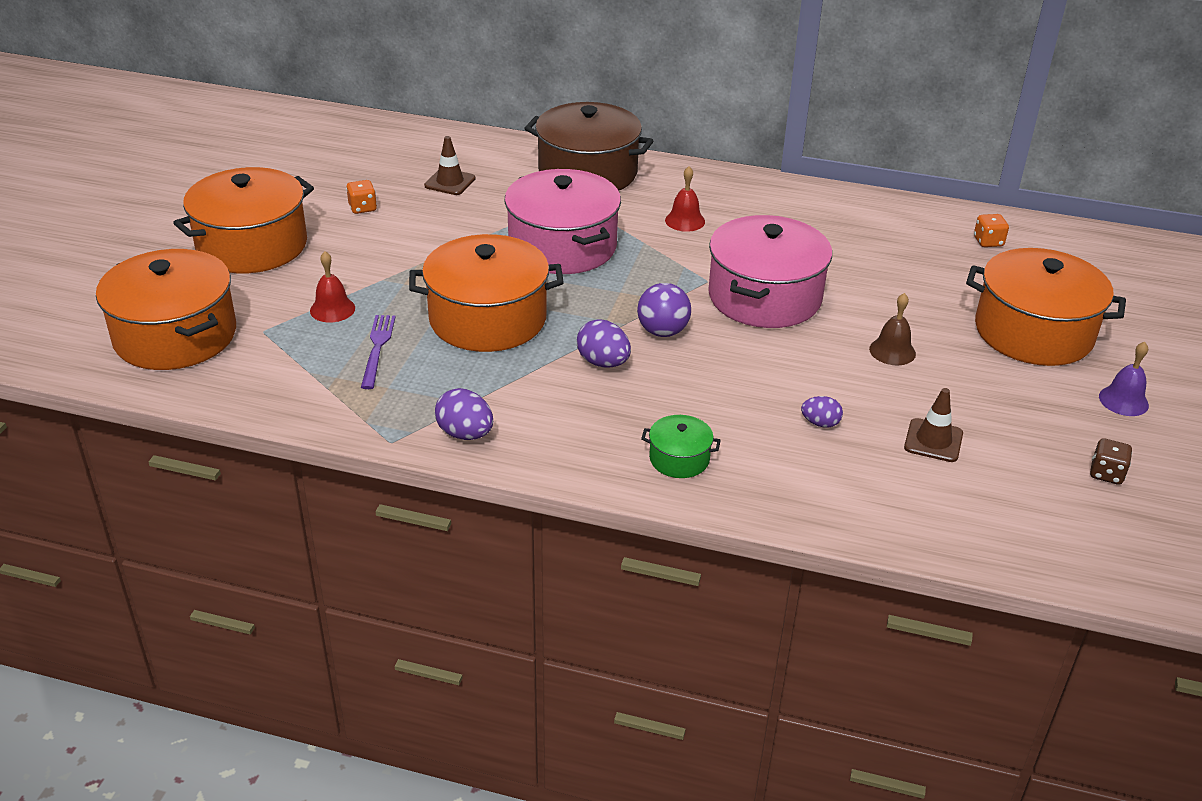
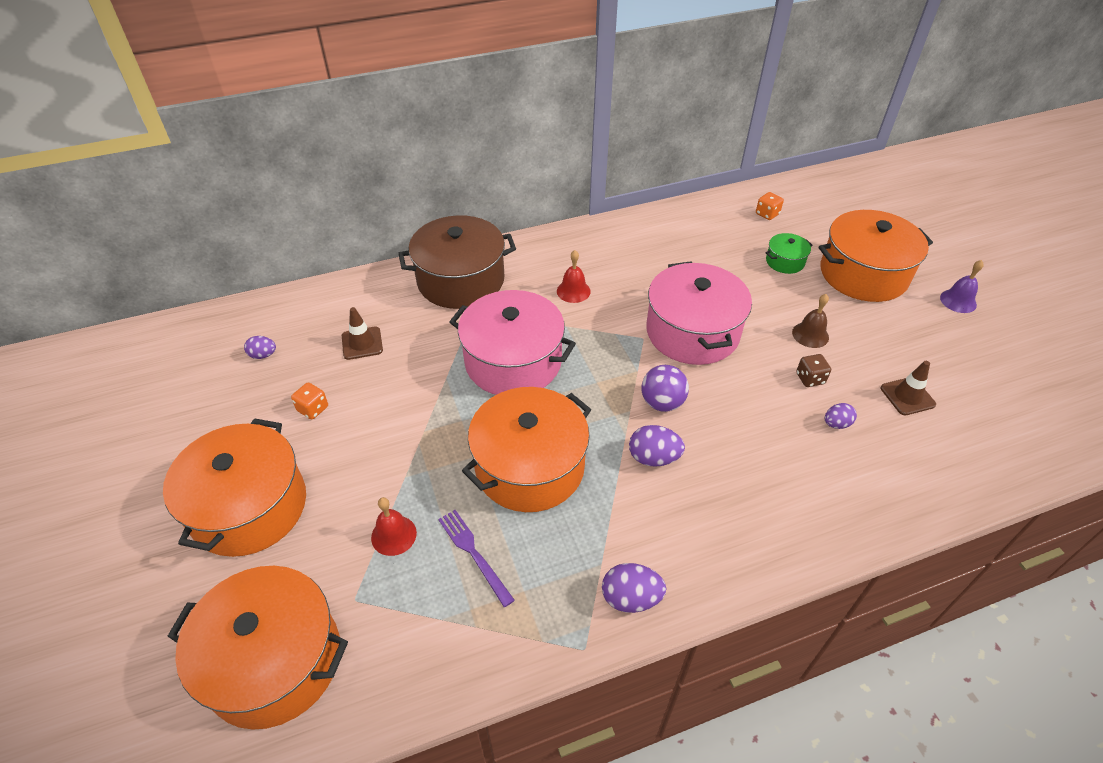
camera: 35 degrees left, 10 degrees up
(364, 159) = (263, 355): none -> purple egg
(679, 459) = (792, 516): green pot -> green pot (785, 261)
(1106, 474) = (1010, 364): brown dice -> brown dice (810, 378)

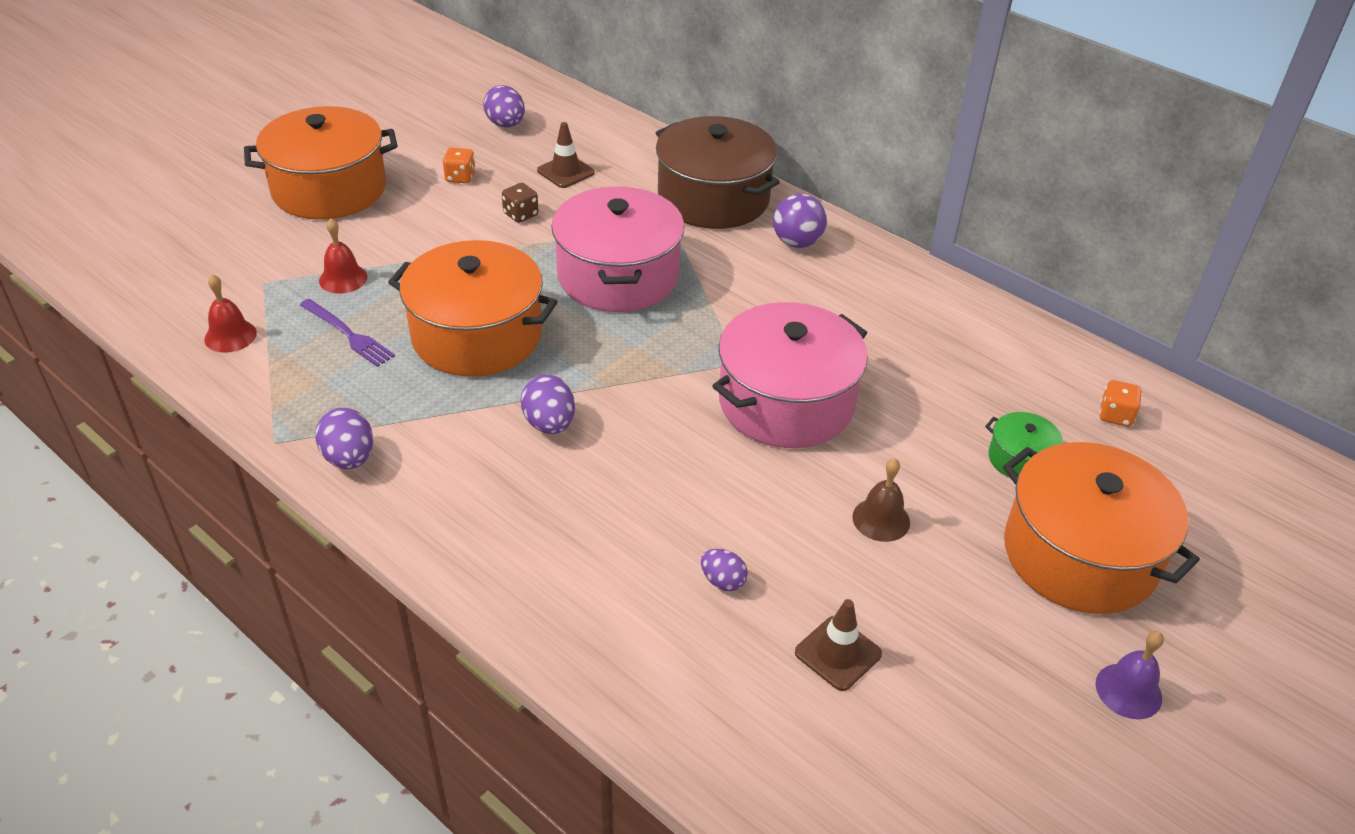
camera: 60 degrees right, 5 degrees down
(263, 355) = (506, 124): purple egg -> purple egg, size x1.56
(274, 660) = (187, 263): orange pot -> none
(474, 554) = (348, 334): purple fork -> purple fork turned 105 degrees clockwise
(573, 291) = (772, 283): red bell -> red bell (230, 336)
(662, 403) = (641, 408): purple ball -> purple ball (797, 242)
(810, 378) = (790, 536): brown dice -> brown dice (521, 214)

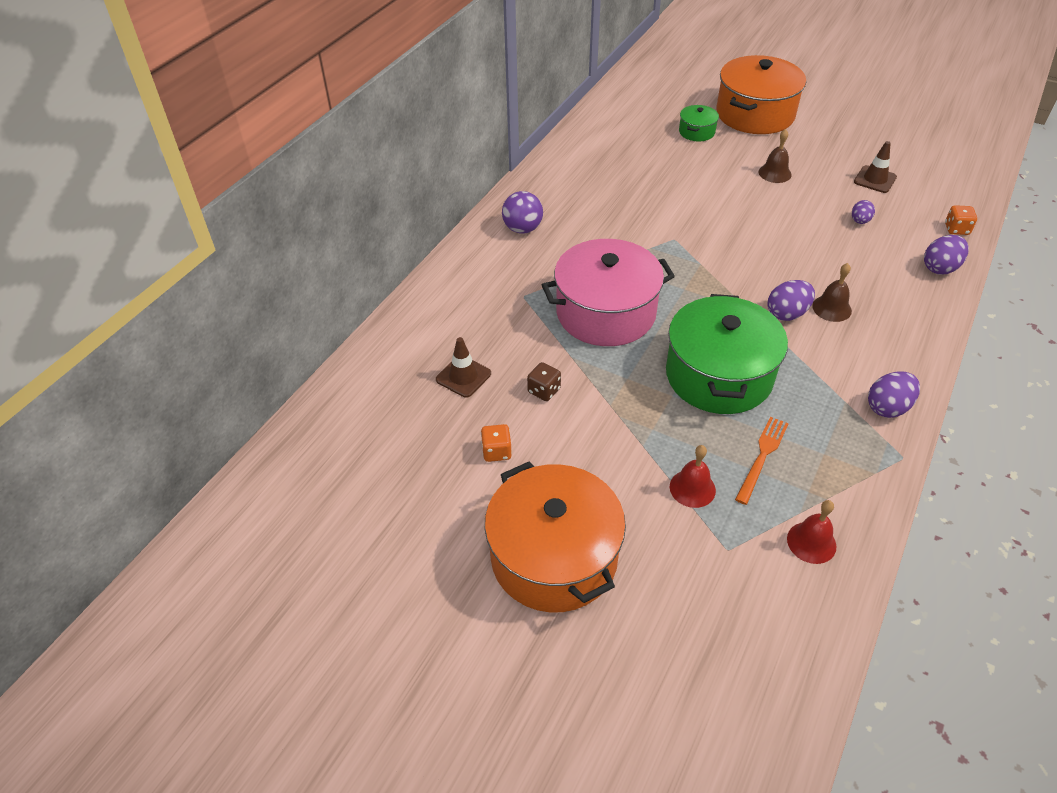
camera: 100 degrees left, 5 degrees up
(348, 334) = (762, 457): purple fork -> orange fork
(477, 335) = (718, 375): orange pot -> green pot
(506, 124) = (386, 443): purple egg -> purple egg (940, 268)
(540, 471) = (831, 308): none -> brown bell
(713, 198) = (477, 278): brown pot -> none
(786, 402) = (701, 215): pink pot -> none
(1115, 415) = (641, 104): orange dice -> orange dice (956, 229)
(1128, 691) = (828, 102): purple bell -> none

